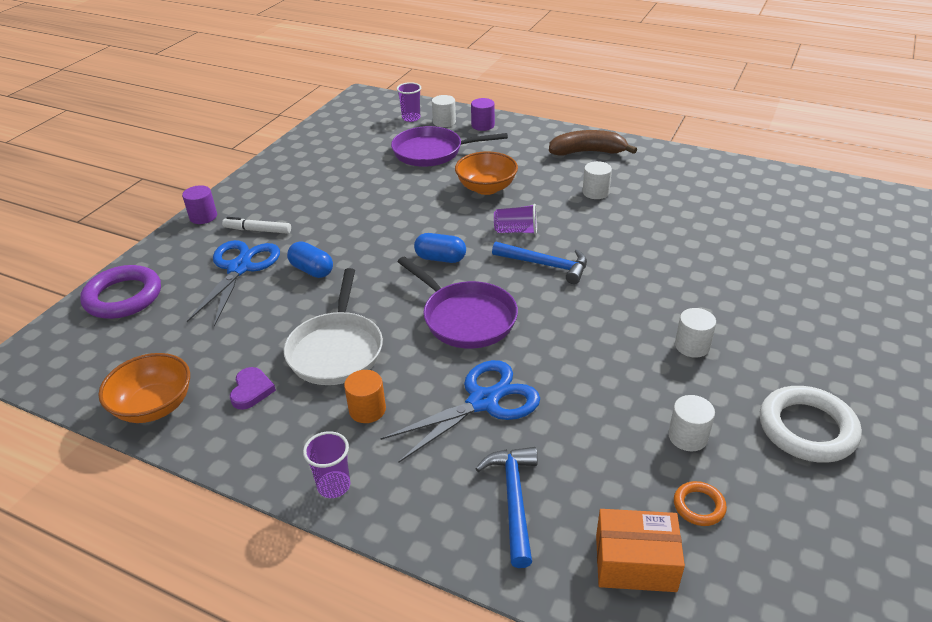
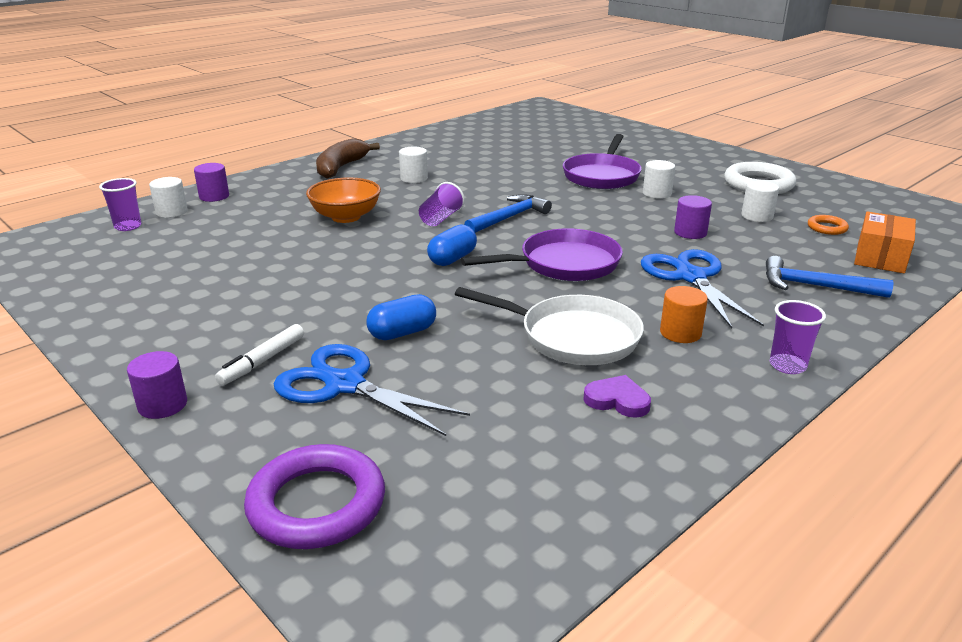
camera: 70 degrees left, 10 degrees down
(154, 406) = (615, 482): orange bowl -> none
(432, 152) = (230, 228): purple pan -> purple pan (602, 176)
(595, 387) = (690, 232): none -> purple cylinder

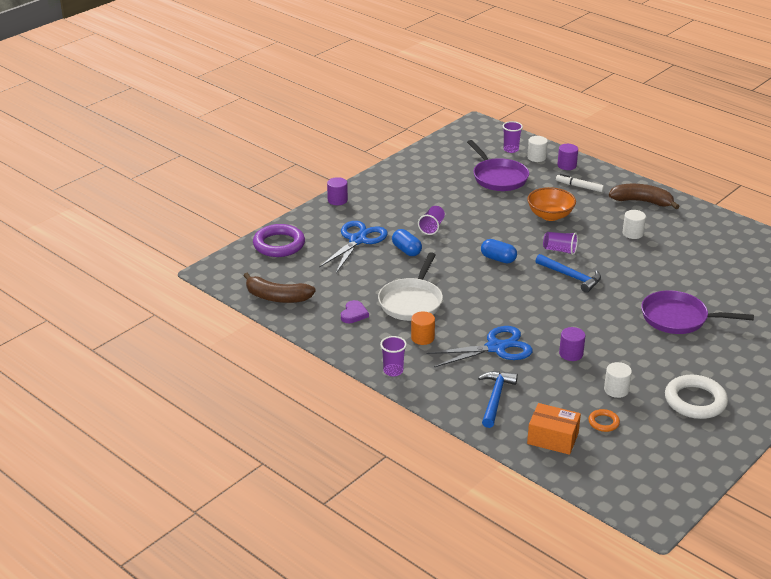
camera: 85 degrees right, 5 degrees up
(262, 361) = (374, 216): white marker -> white marker (579, 186)
(334, 304) = (432, 227): none -> purple cup
(557, 510) = (277, 297): none -> brown banana
(563, 264) = (502, 299): purple pan -> purple pan (498, 177)
(657, 193) = (648, 344): white cylinder -> none

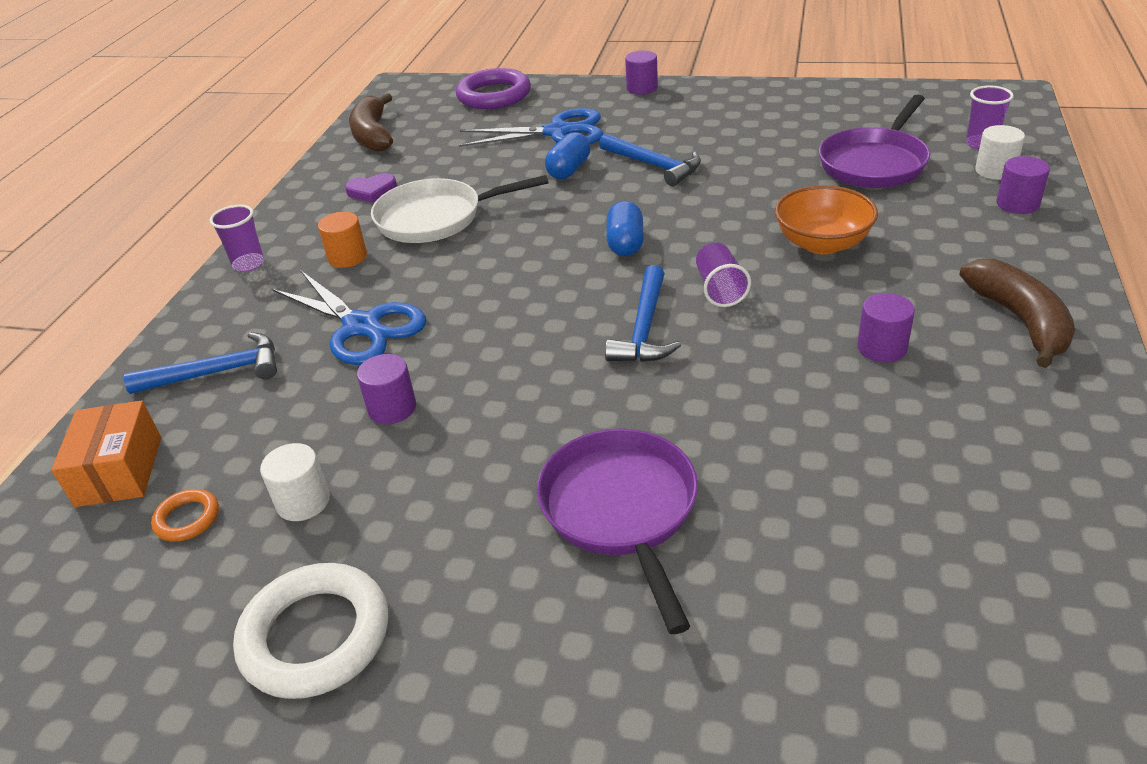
camera: 65 degrees right, 5 degrees up
(432, 227) = (654, 165): purple cup -> blue hammer
(579, 186) = (965, 238): white marker -> none
(632, 233) = (882, 348): white cylinder -> purple cylinder

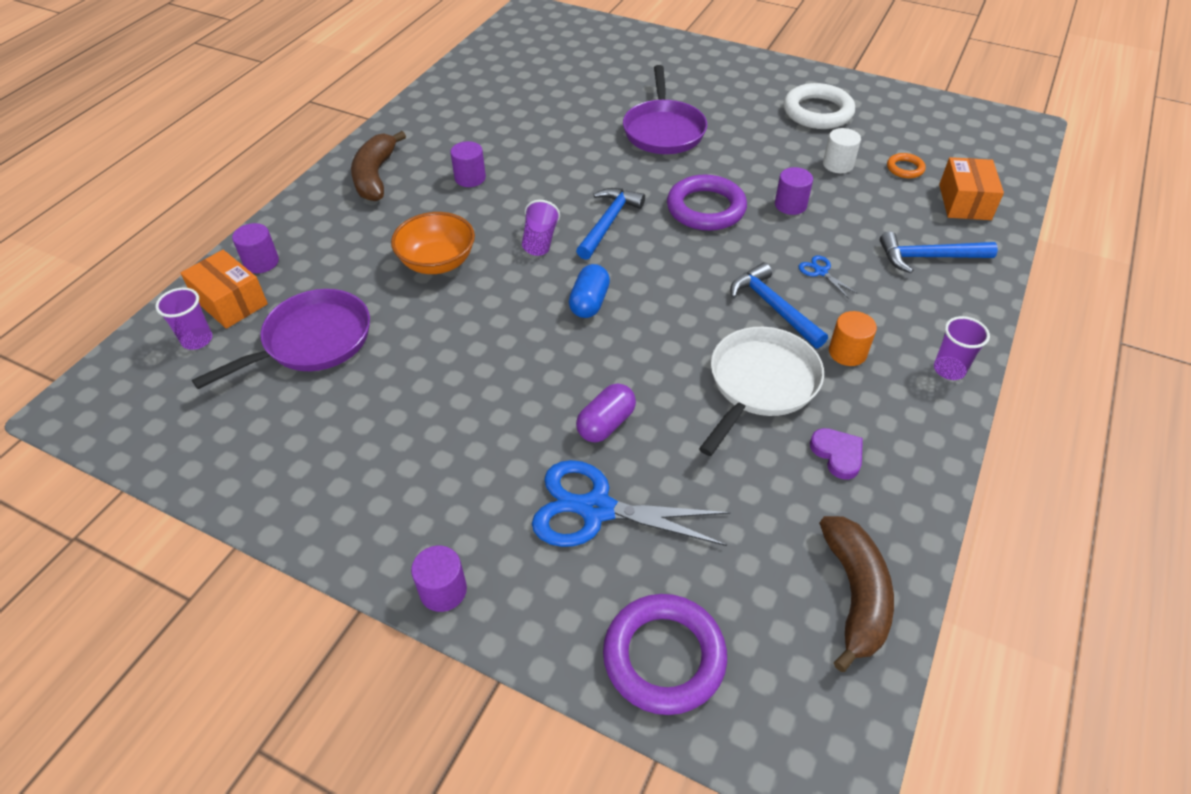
camera: 170 degrees left, 10 degrees up
(362, 326) = (820, 272): blue scissors -> blue scissors, size x0.43
(372, 191) = (837, 454): purple heart -> purple heart turned 60 degrees clockwise
(436, 218) = (760, 384): white pan -> white pan turned 60 degrees counterclockwise
(516, 376) = (706, 208): none -> purple ring
(569, 170) = (606, 424): blue capsule -> purple capsule
(654, 165) = (514, 403): blue hammer -> blue hammer (773, 307)
(995, 170) = (231, 302): white cylinder -> orange box

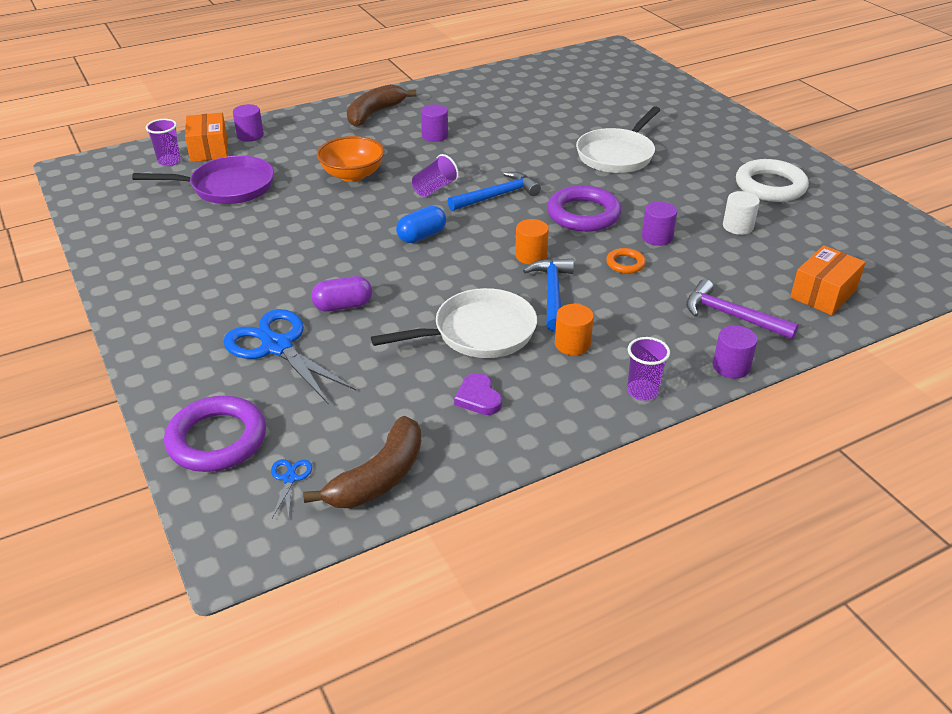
camera: 35 degrees right, 10 degrees down
(443, 590) = (142, 341): purple cylinder -> purple cylinder (731, 367)
(663, 130) = (617, 155): purple pan -> white pan
(711, 275) = (531, 256): none -> orange cylinder
(820, 272) = (622, 288): blue scissors -> blue scissors (289, 478)
(837, 454) = (478, 397): purple heart -> purple heart turned 150 degrees clockwise
(905, 168) = (798, 251): orange ring -> orange ring (625, 264)
(928, 257) = (731, 316): blue hammer -> purple hammer

